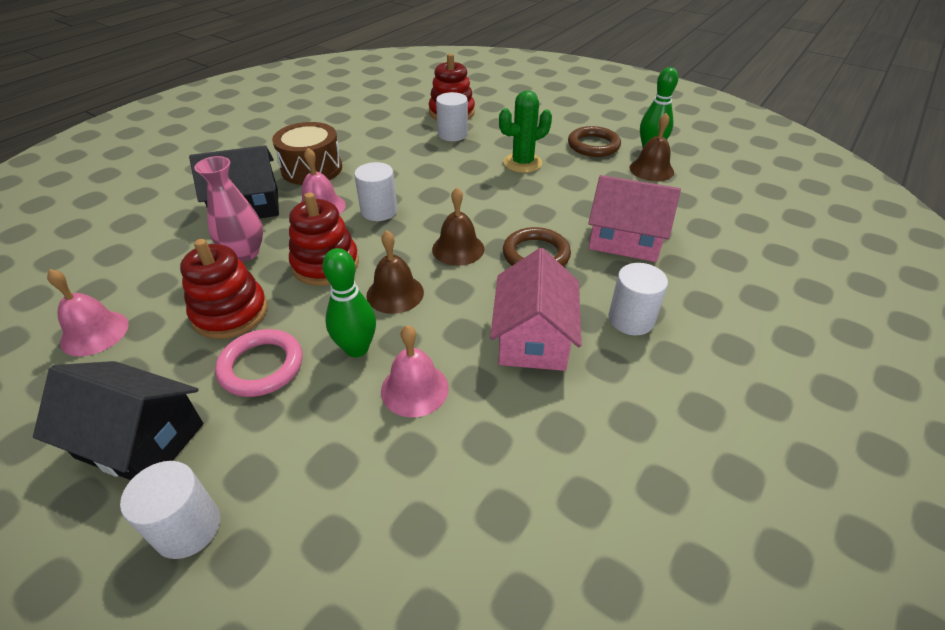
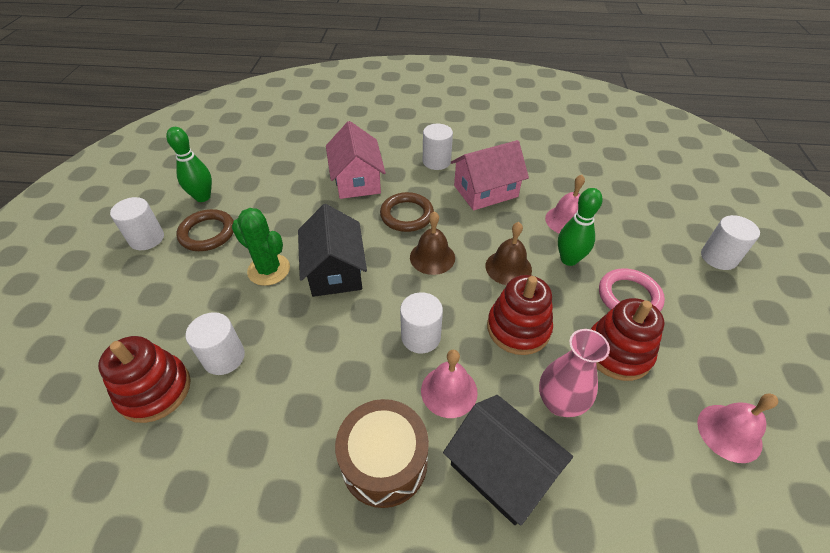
camera: 120 degrees left, 5 degrees up
(140, 440) = (725, 315): black house -> black house (335, 270)
(605, 122) = (147, 238): none -> white cylinder
(651, 169) = (241, 189): brown bell -> none

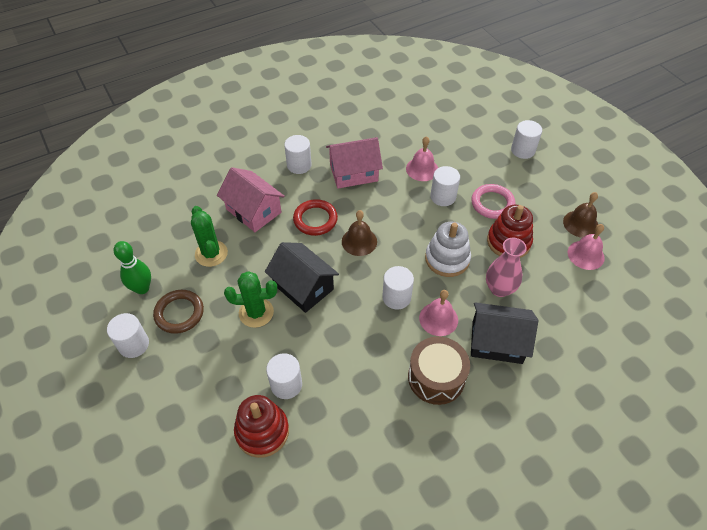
camera: 35 degrees left, 5 degrees up
(285, 198) = (211, 253): none -> green cactus
(407, 215) = (315, 219): brown ring -> red ring
(485, 191) = (353, 173): pink house -> pink house turned 45 degrees clockwise
(508, 267) = (412, 222): brown bell -> brown bell (580, 224)
(518, 328) = (447, 259): red stacking toy -> white stacking toy
(569, 259) = (443, 197): green bowling pin -> white cylinder

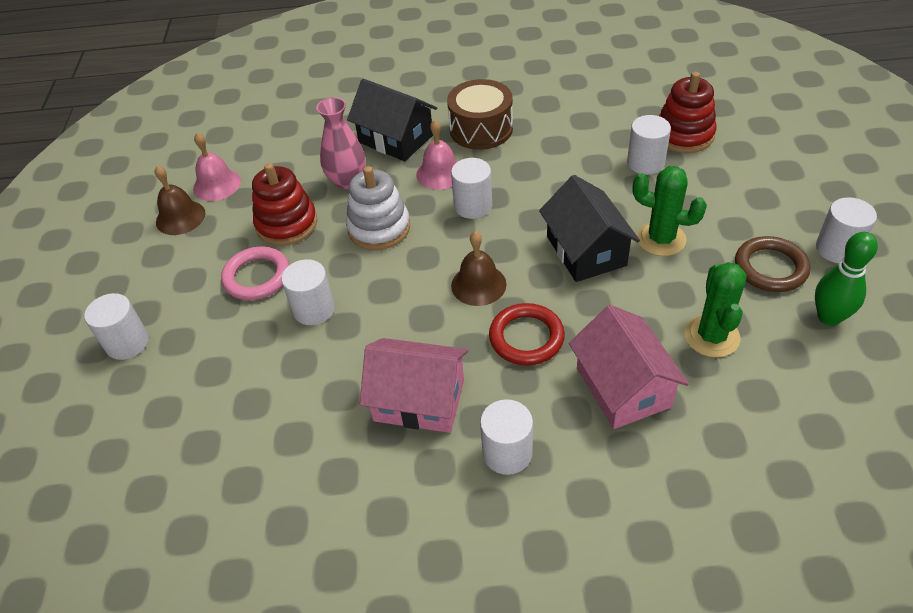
camera: 150 degrees left, 5 degrees down
(422, 169) = (305, 366): pink bell -> none

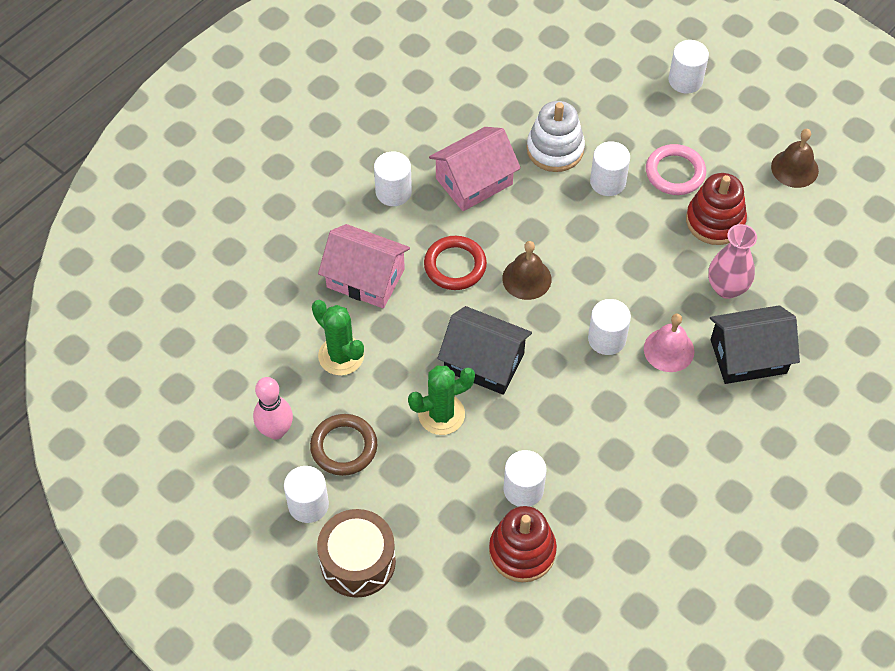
camera: 130 degrees right, 10 degrees up
(217, 185) = (814, 210): pink bell -> none
(379, 228) = (648, 268): white stacking toy -> white stacking toy (555, 149)
(481, 129) = (695, 422): brown drum -> brown drum (358, 561)
(829, 317) = (276, 431): green bowling pin -> pink bowling pin

